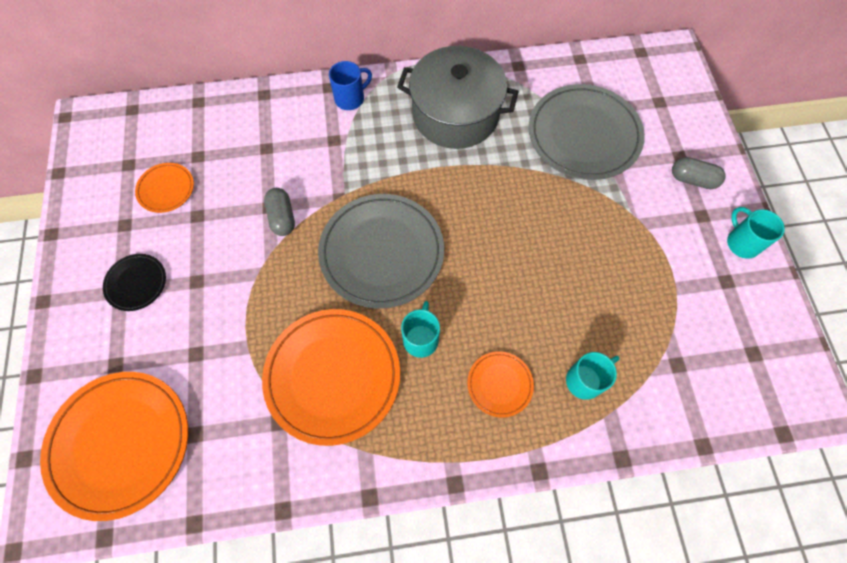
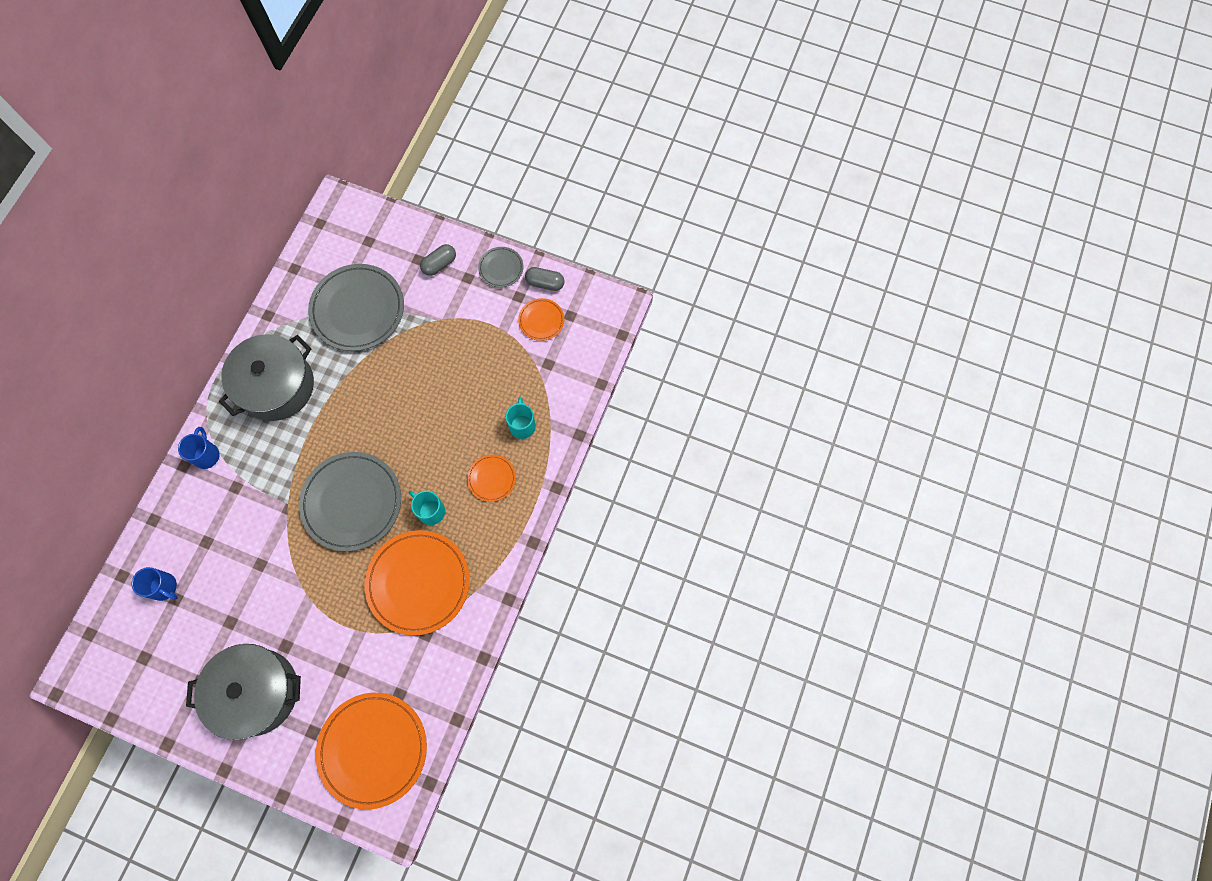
camera: 60 degrees left, 5 degrees up
(136, 283) = (257, 692): black plate -> grey pot
(166, 189) = (189, 636): orange plate -> orange plate (541, 320)
(204, 141) = (164, 587): none -> blue mug
(282, 217) = (275, 559): grey capsule -> grey capsule (545, 283)
(742, 242) = (501, 268): turquoise mug -> grey plate

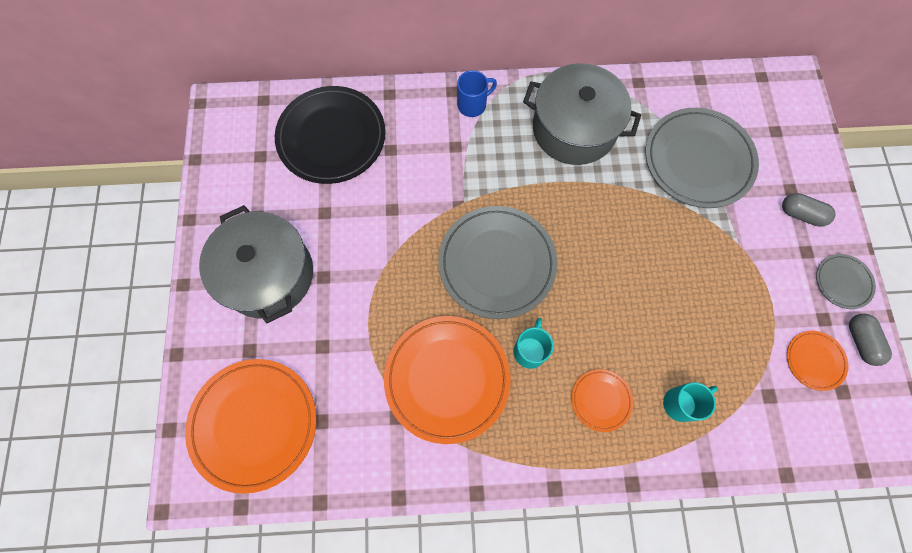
camera: 65 degrees right, 0 degrees up
(164, 587) = (331, 137): blue mug -> black plate

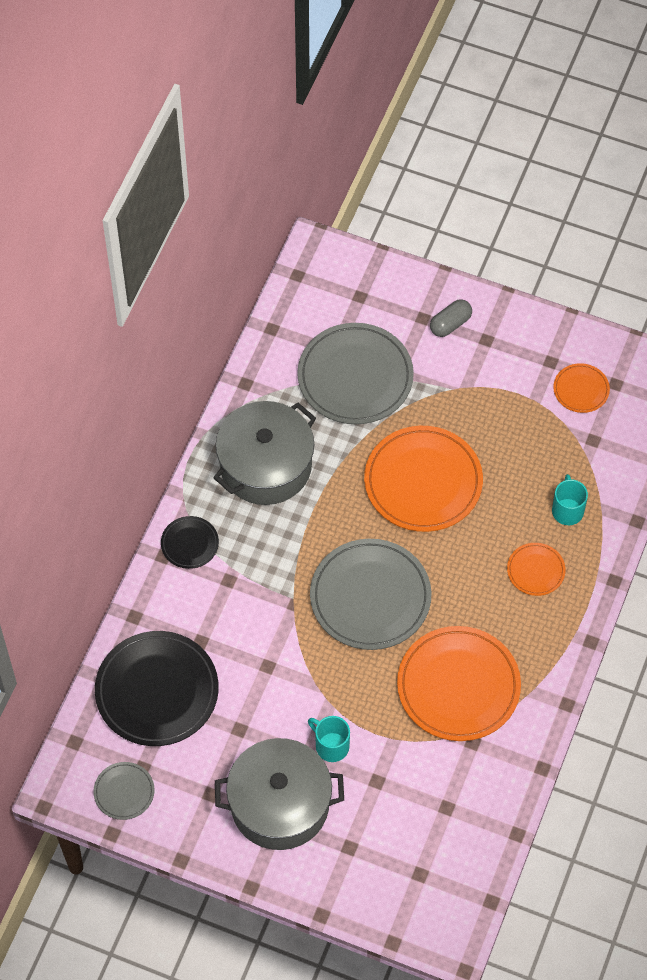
camera: 65 degrees left, 10 degrees down
(254, 424) = (422, 865): orange plate -> orange plate (423, 482)
(473, 105) = (189, 544): blue mug -> black plate
(530, 350) = (465, 606): turquoise mug -> turquoise mug (331, 746)
(843, 282) = (526, 328): grey plate -> grey plate (124, 792)
(860, 341) = (582, 346): grey capsule -> none

